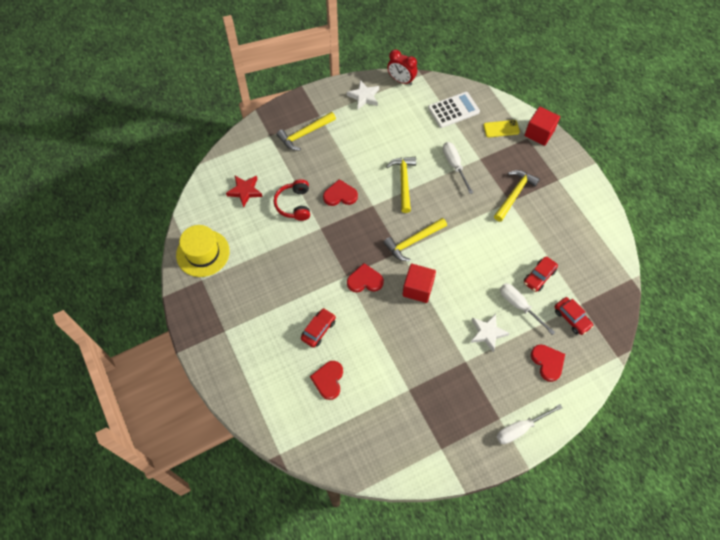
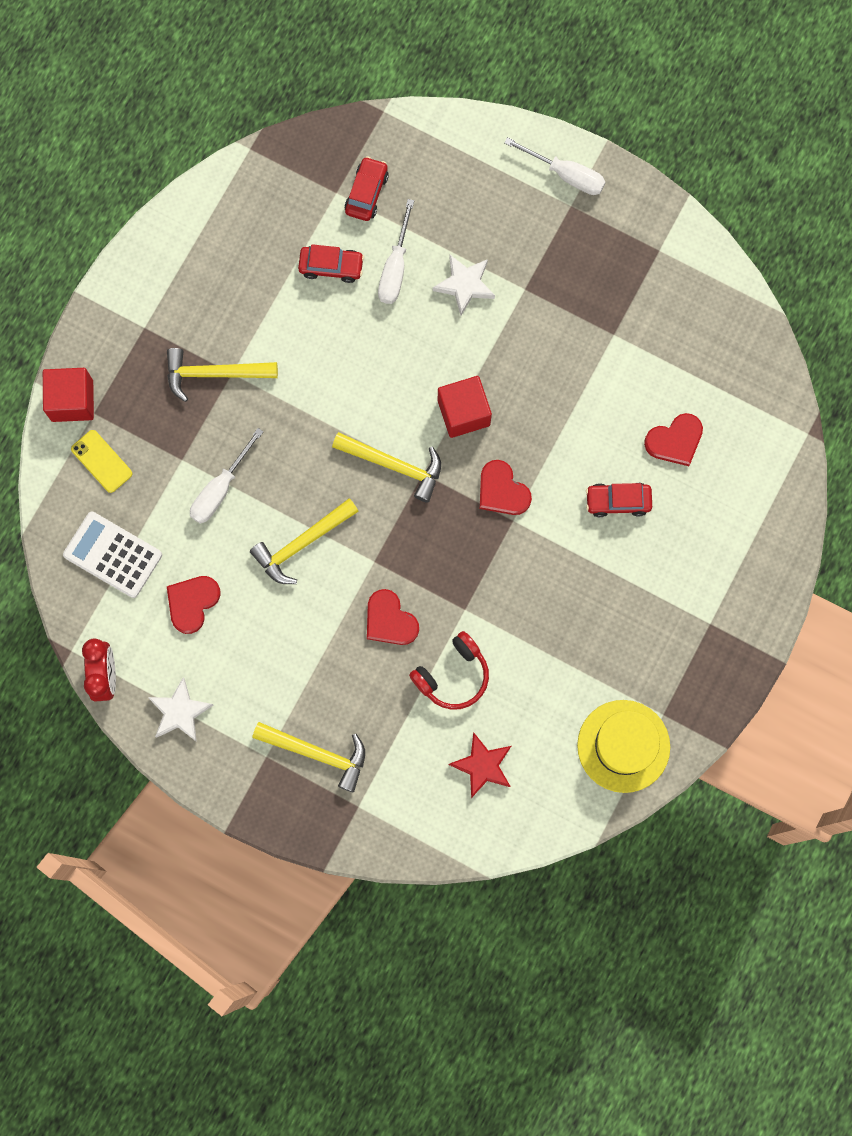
camera: 125 degrees left, 15 degrees up
(547, 362) = (453, 189): red heart -> red heart (192, 603)

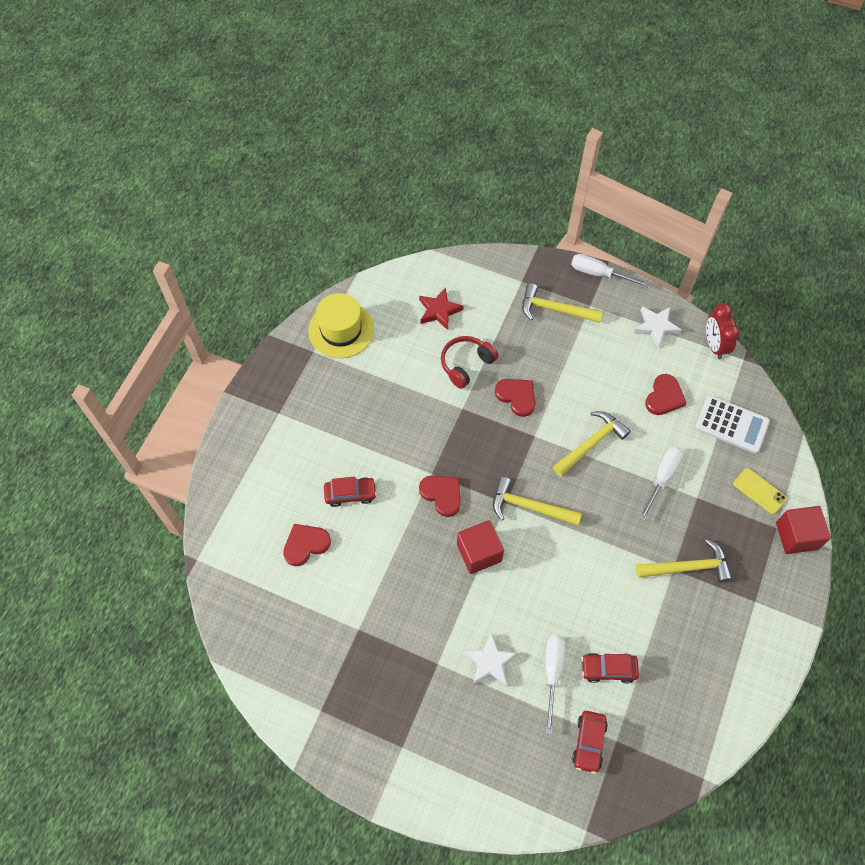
camera: 175 degrees right, 15 degrees down
(566, 174) = (408, 778): white screwdriver -> white screwdriver (599, 274)

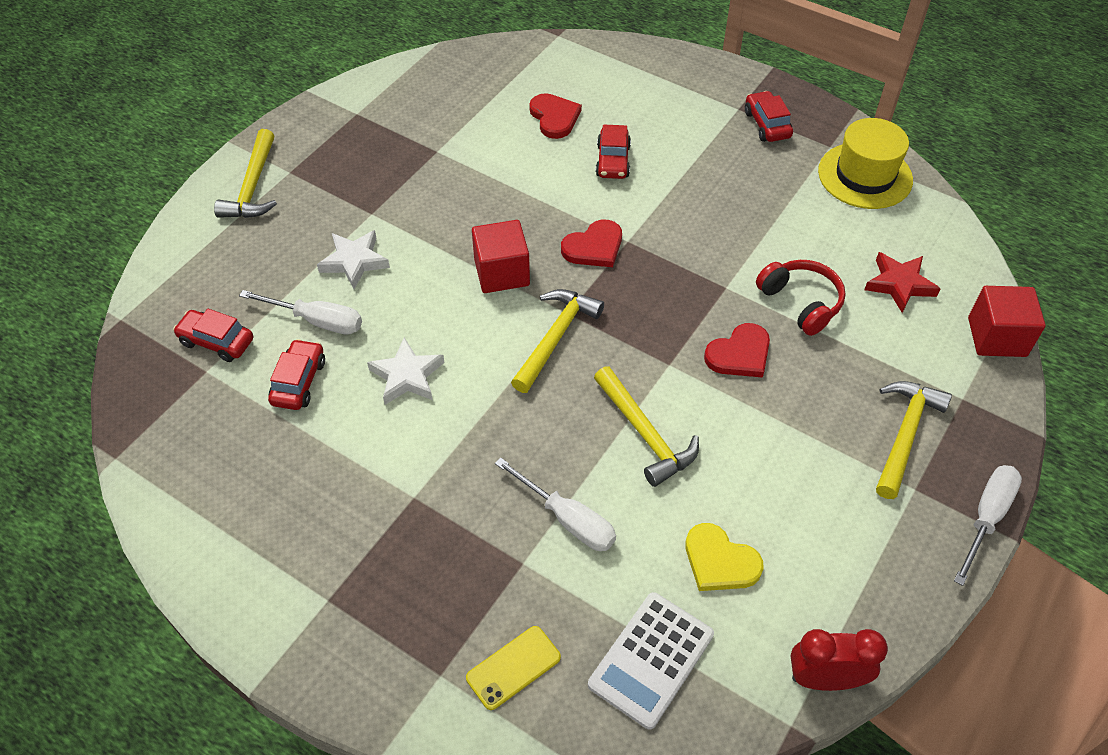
camera: 100 degrees right, 10 degrees down
(294, 392) = (767, 124): none -> red car
(656, 327) = (868, 585): white star -> white star (407, 376)
(664, 397) = (720, 561): red heart -> yellow heart
(687, 567) = (411, 516): yellow hammer -> yellow hammer (253, 186)
(796, 536) = (417, 705): red cube -> red cube (996, 337)

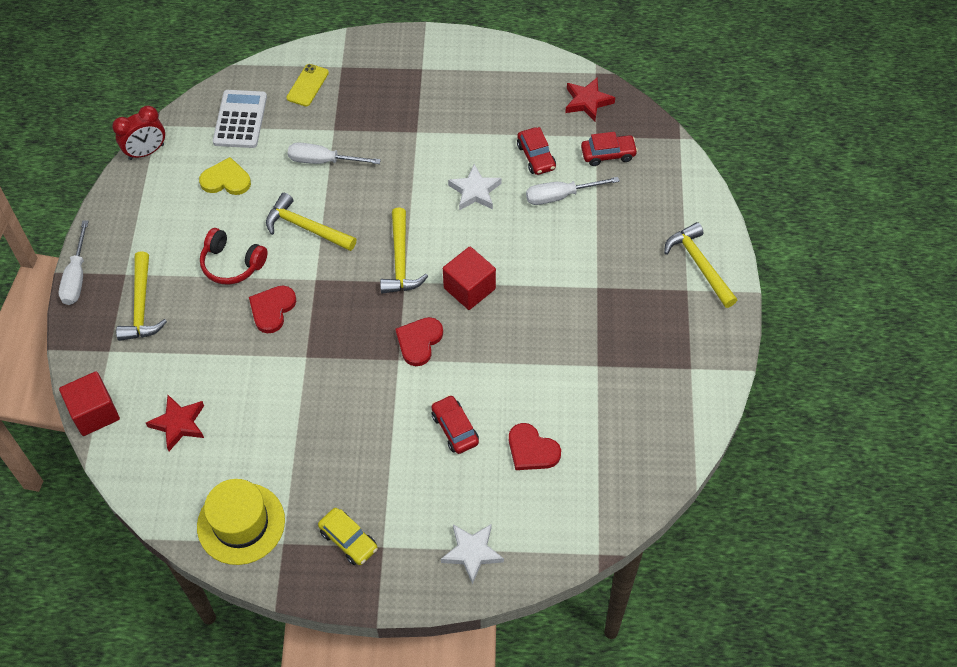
camera: 150 degrees right, 5 degrees up
(168, 422) = (587, 101): none -> red star
(354, 261) = (575, 246): white star -> white star (472, 553)
(767, 124) = (348, 540): red car -> yellow car
(801, 302) = (246, 371): red headphones -> red headphones (232, 264)

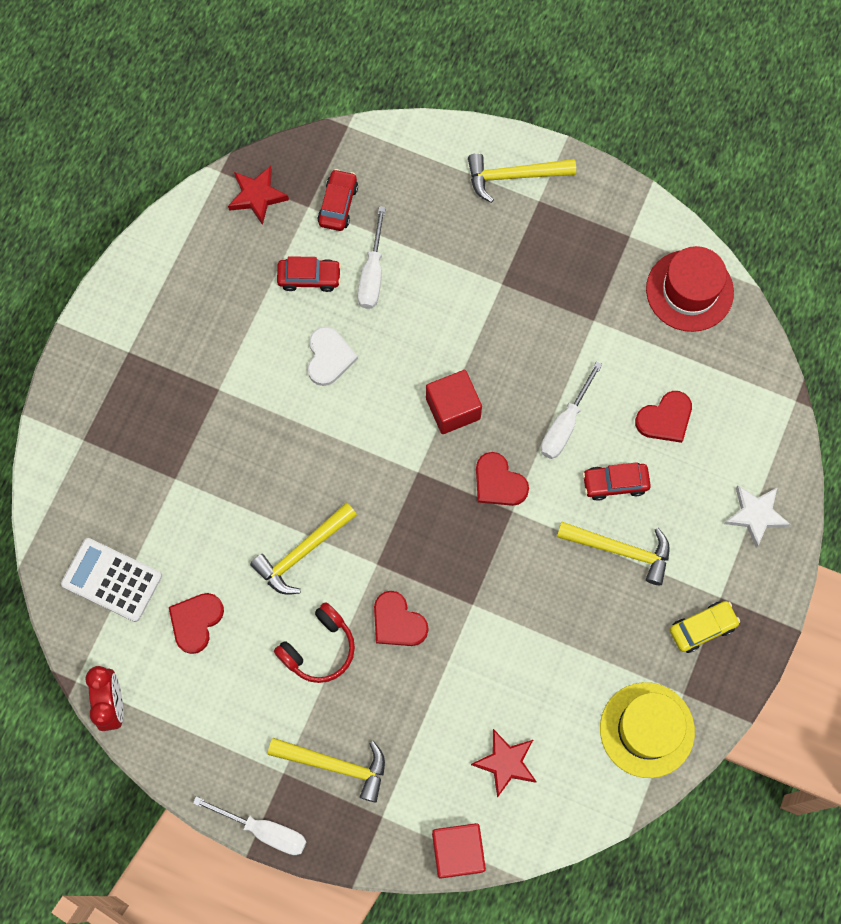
camera: 70 degrees left, 15 degrees up
(226, 180) = (196, 621): yellow heart -> red heart
(307, 85) = (94, 487): yellow phone -> none
(323, 161) = (216, 504): white screwdriver -> white screwdriver (565, 424)
(400, 260) = (388, 466): yellow hammer -> yellow hammer (620, 550)
(475, 191) = (329, 357): white star -> white heart
(663, 432) = (689, 291): none -> red hat

